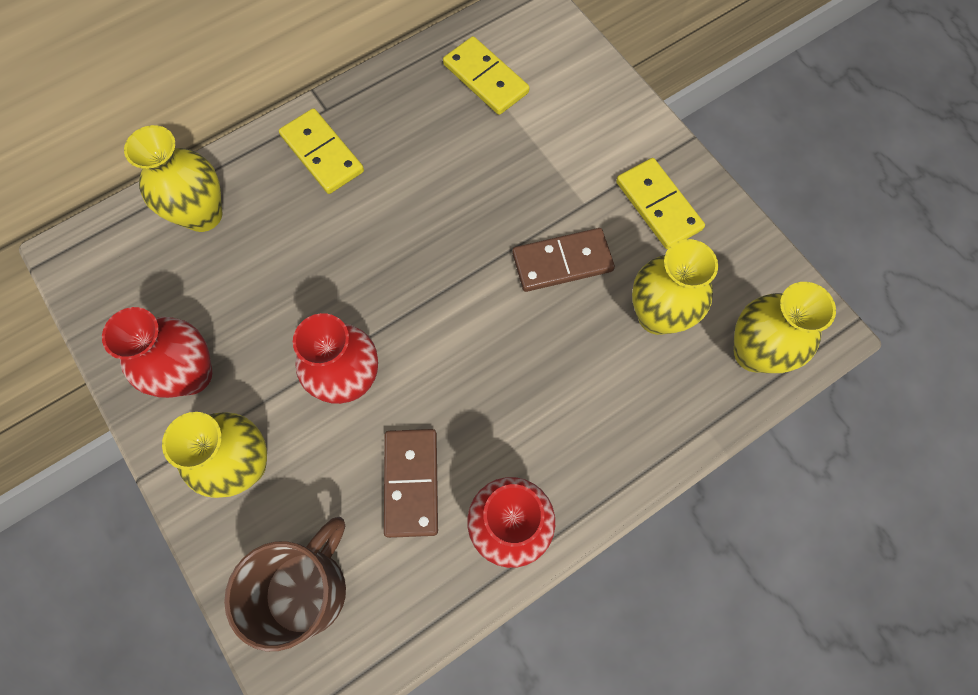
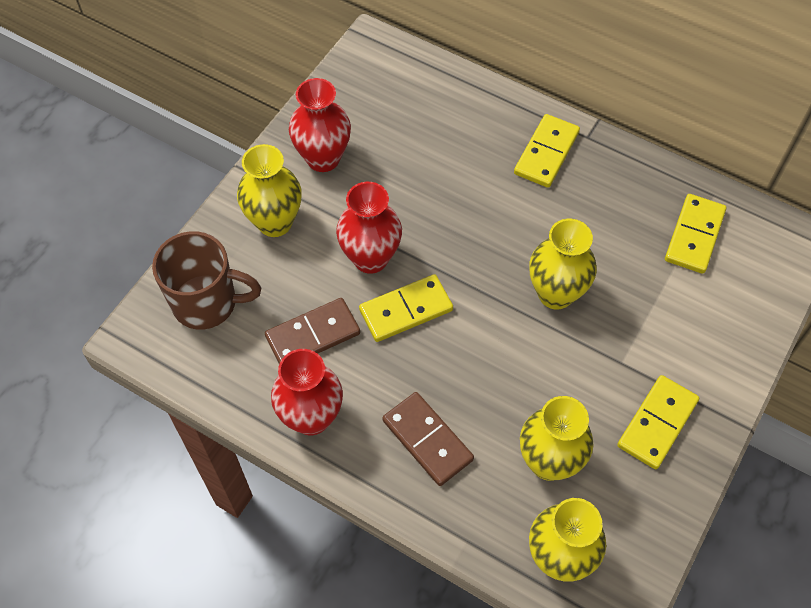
camera: 65 degrees right, 10 degrees down
(203, 215) = (448, 104): yellow vase -> yellow vase (555, 294)
(430, 372) = (406, 310): none -> yellow domino
(562, 262) = (555, 366): brown domino -> brown domino (427, 440)

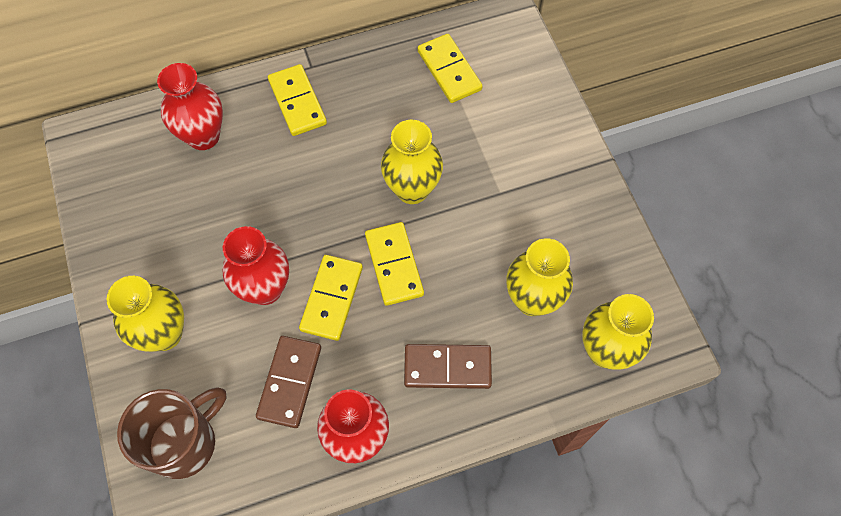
camera: 50 degrees left, 5 degrees up
(323, 158) = (144, 253): red vase -> red vase (203, 136)
(657, 423) = (562, 209): yellow domino -> yellow domino (394, 265)

